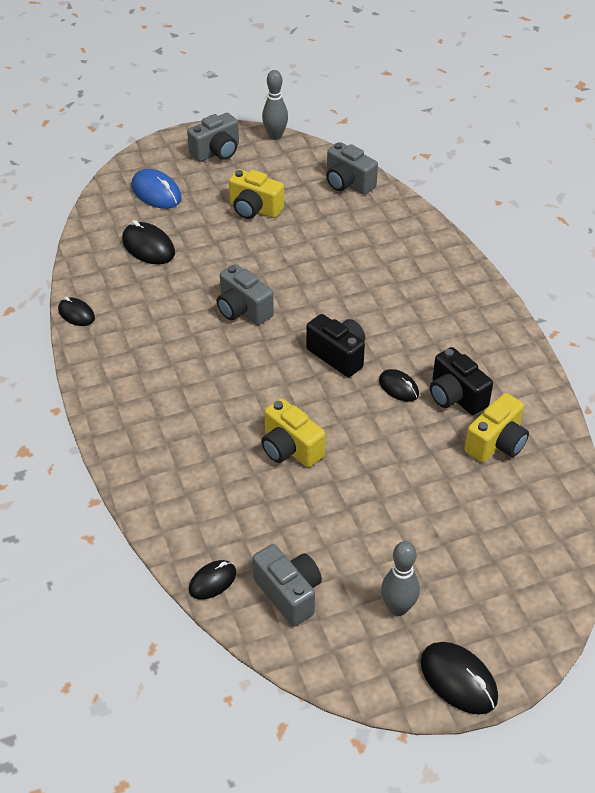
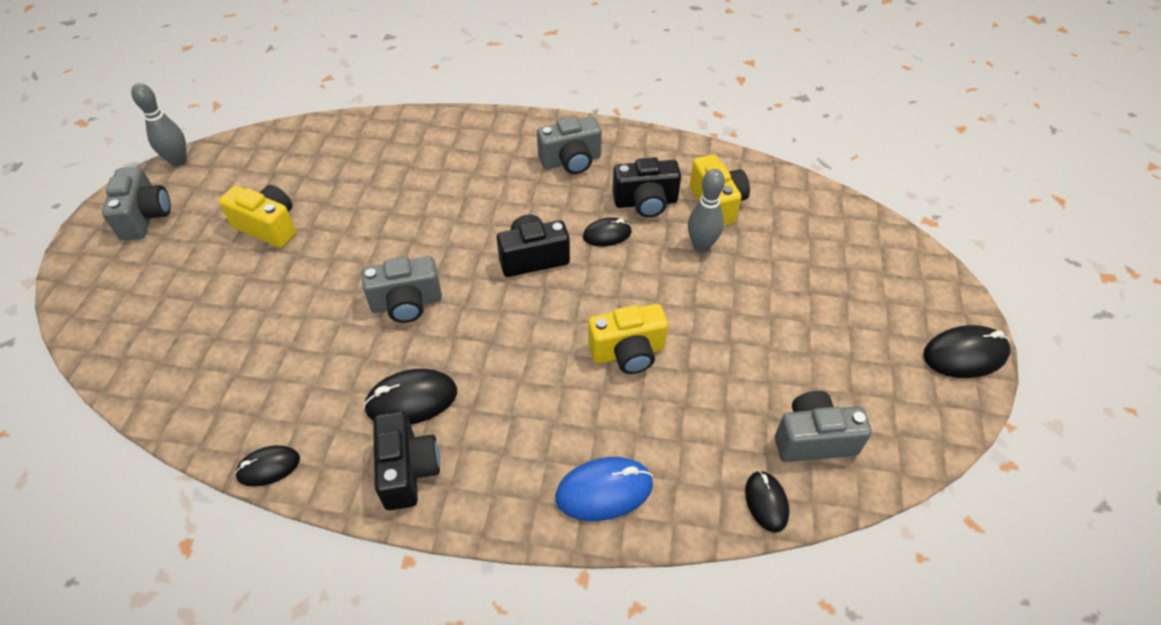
camera: 60 degrees left, 5 degrees up
(114, 377) = (408, 470): none -> black camera
(148, 247) = (228, 344): black mouse -> black mouse (411, 400)
(156, 193) = (148, 298): blue mouse -> blue mouse (604, 491)
(254, 209) = (268, 227): yellow camera -> yellow camera turned 120 degrees counterclockwise
(348, 183) = (309, 142): grey camera -> grey camera (571, 161)
(398, 608) = (868, 360): grey bowling pin -> grey bowling pin (701, 246)

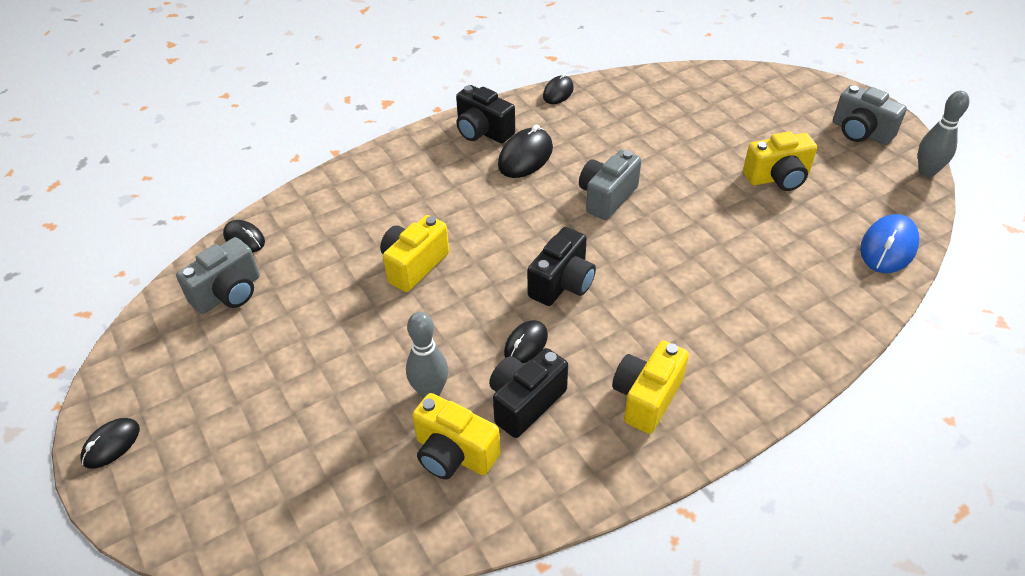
camera: 140 degrees right, 5 degrees down
(571, 161) = (646, 397): grey camera -> yellow camera
(604, 491) = (356, 186): blue mouse -> blue mouse (888, 247)
(965, 355) = (111, 445): black mouse -> black mouse, size x0.64

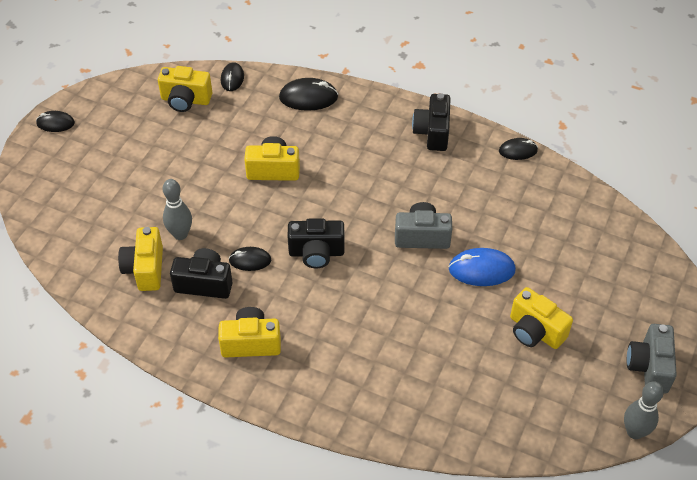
camera: 55 degrees right, 5 degrees up
(228, 293) = (185, 100): grey camera -> yellow camera
(525, 157) = (426, 170): black mouse -> black mouse (308, 97)
(888, 247) = (510, 433): blue mouse -> blue mouse (481, 269)

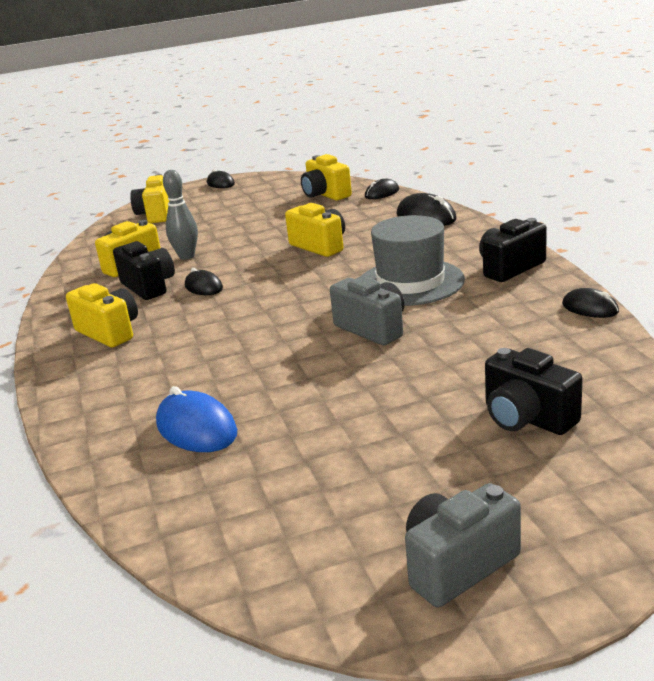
camera: 50 degrees right, 25 degrees down
(316, 253) = (261, 302): black camera -> black camera (527, 418)
(389, 179) = (410, 282): none -> grey hat
(481, 269) = (391, 375): blue mouse -> blue mouse (196, 428)
(535, 331) = (364, 450): yellow camera -> yellow camera (157, 215)
(634, 432) = (322, 620): grey bowling pin -> none

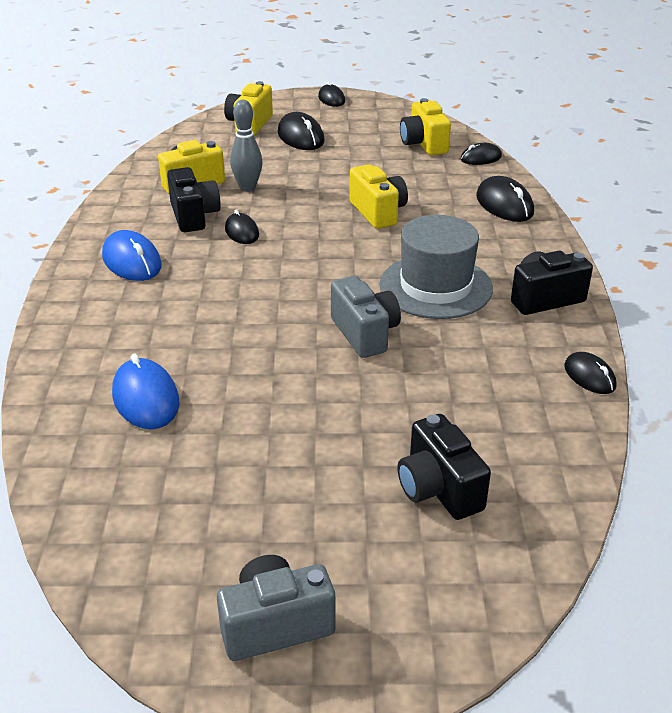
camera: 15 degrees right, 10 degrees up
(109, 332) = (132, 261): yellow camera -> blue mouse
(211, 213) = (300, 137): none -> black mouse

